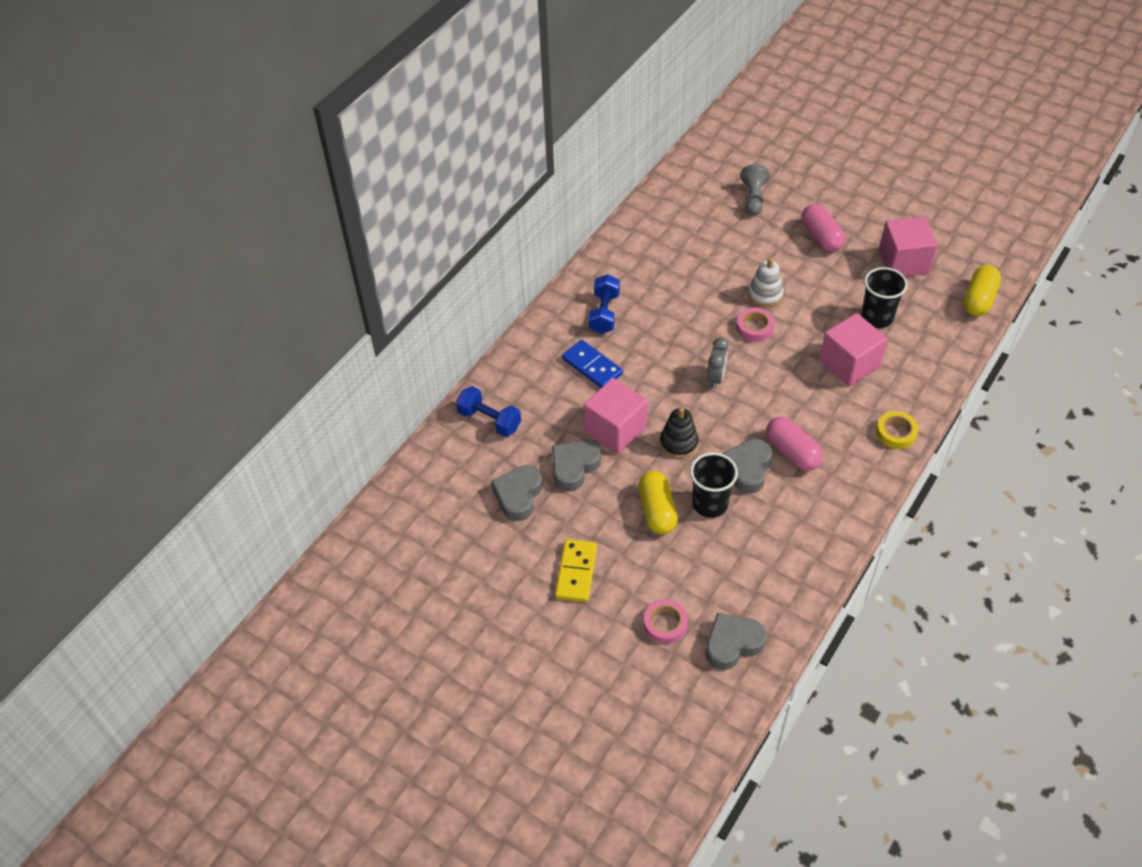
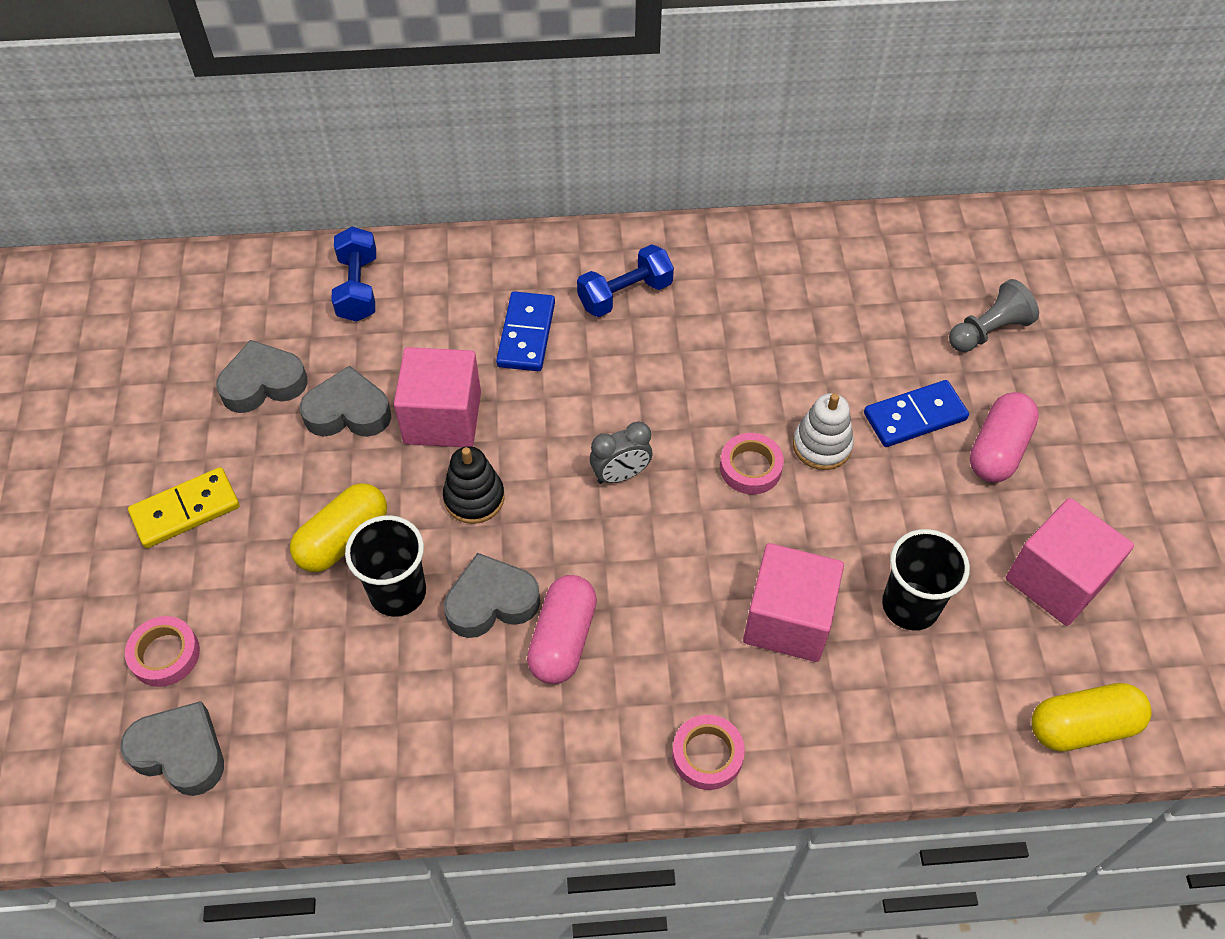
camera: 50 degrees right, 5 degrees up
(778, 253) = (914, 416): none -> blue domino
(896, 433) = (707, 755): yellow tape -> pink tape

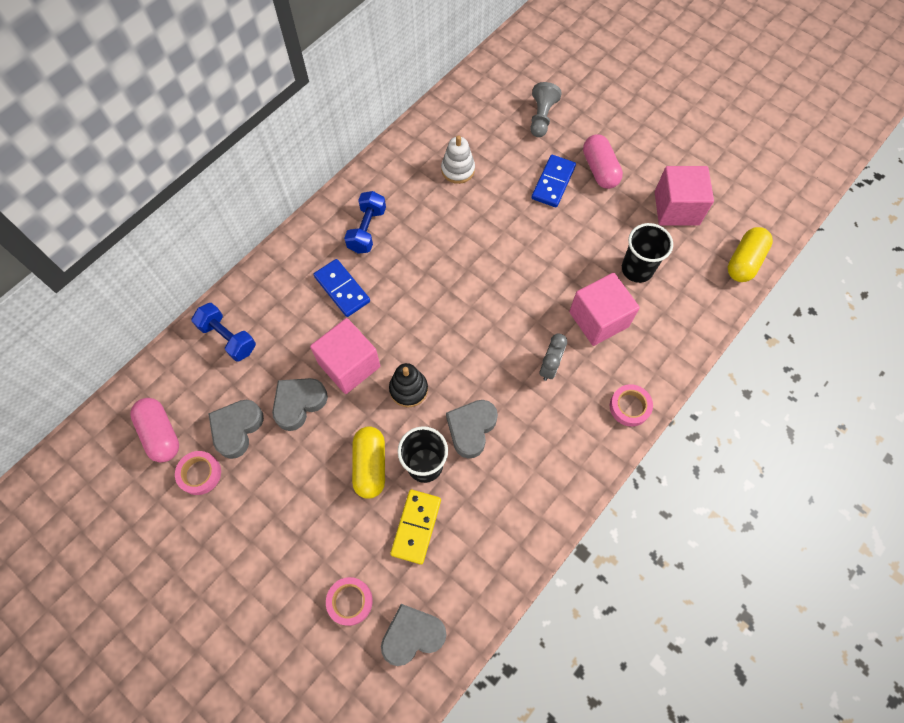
camera: 45 degrees left, 10 degrees up
(186, 510) = (274, 527): yellow domino -> yellow domino (416, 527)
(562, 639) = (520, 415): pink capsule -> pink capsule (160, 434)
(620, 475) = (461, 318): grey clock -> grey clock (549, 367)
(750, 467) = (512, 265): pink tape -> pink tape (200, 474)
(822, 445) = (530, 229): white stacking toy -> white stacking toy (458, 170)

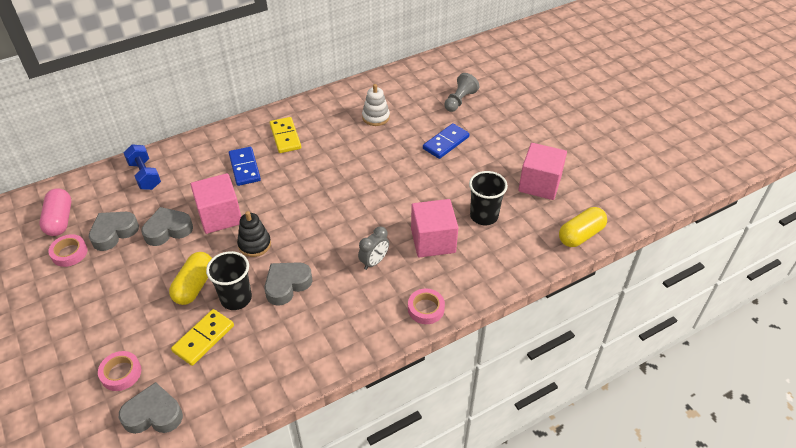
camera: 20 degrees right, 20 degrees down
(367, 230) = (285, 137): blue dumbbell -> yellow domino
(600, 169) = (488, 144): pink capsule -> none

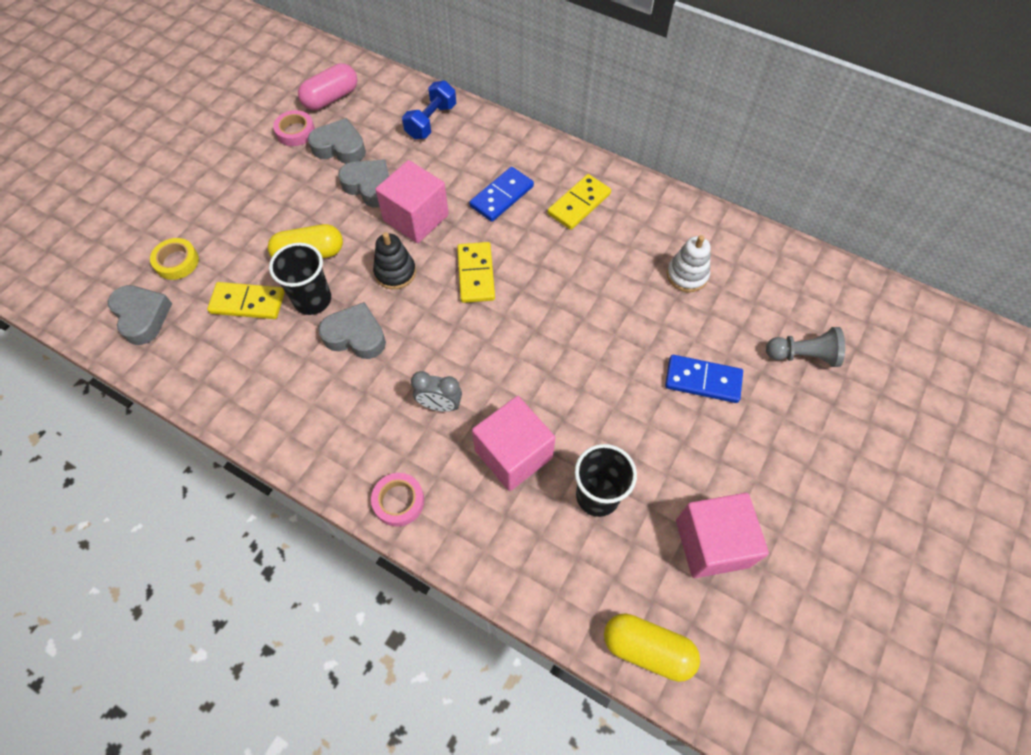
camera: 60 degrees right, 15 degrees up
(121, 373) = (177, 262): pink tape -> yellow tape
(293, 205) = (476, 274): none -> yellow domino

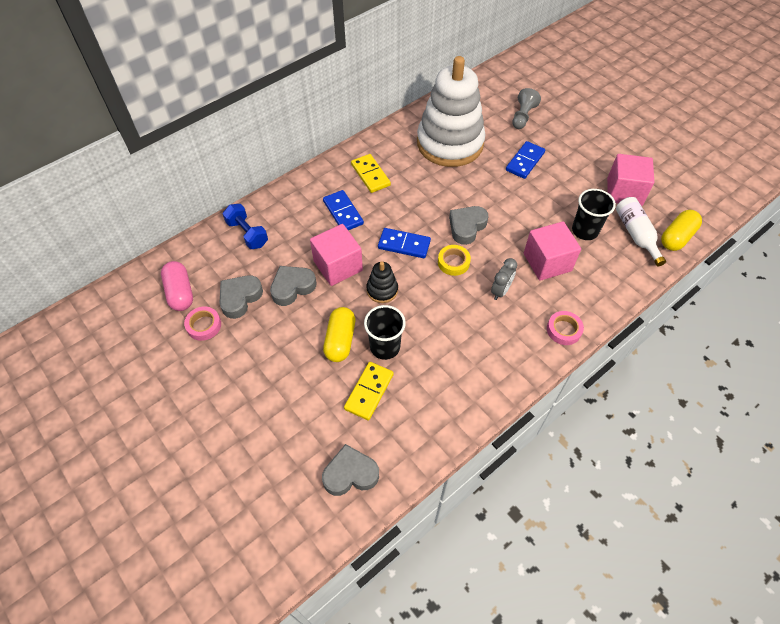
camera: 70 degrees left, 5 degrees down
(177, 262) = (303, 439): yellow tape -> yellow tape (453, 262)
(356, 336) = (428, 326): grey heart -> grey heart (467, 227)
(476, 274) = (404, 244): yellow domino -> blue domino
(624, 577) = (636, 234): none -> white bottle
(687, 275) = (450, 143): white stacking toy -> white stacking toy, size x2.49

